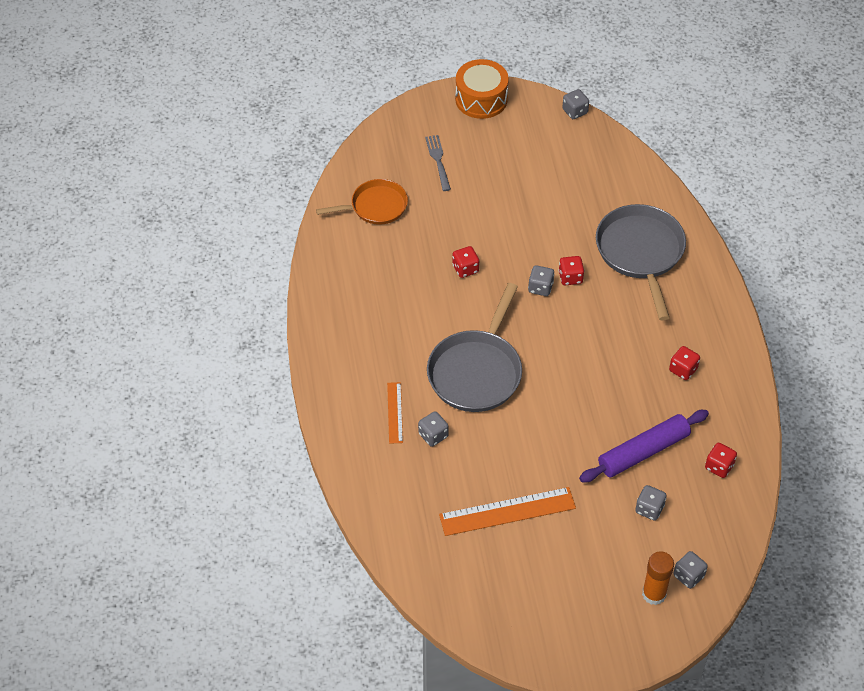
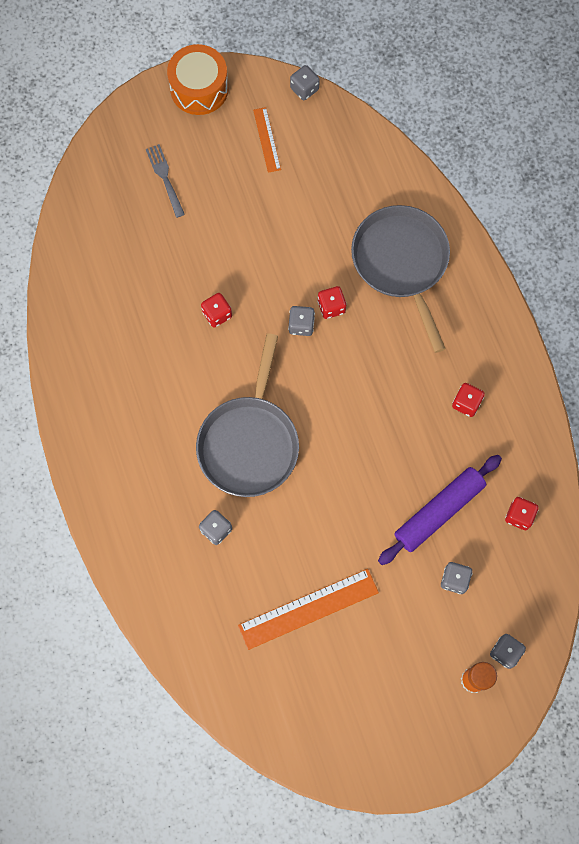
camera: 10 degrees left, 20 degrees up
(375, 206) = (106, 249): orange pan -> none
(395, 412) = (171, 508): orange ruler -> orange ruler (267, 139)

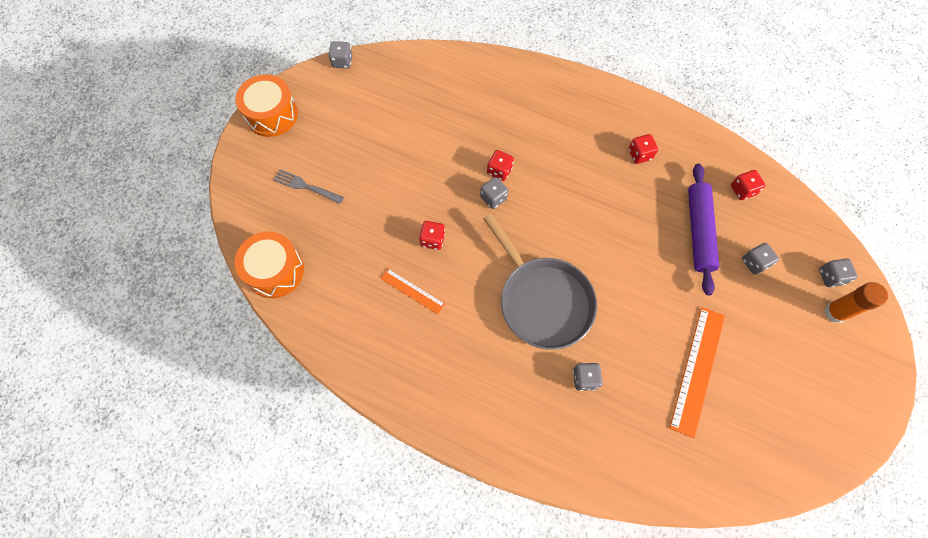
camera: 45 degrees left, 5 degrees down
(76, 228) = (275, 271): none -> orange drum
(267, 139) = (350, 109): orange ruler -> orange ruler (412, 291)
(401, 263) = (512, 109): grey pan -> none

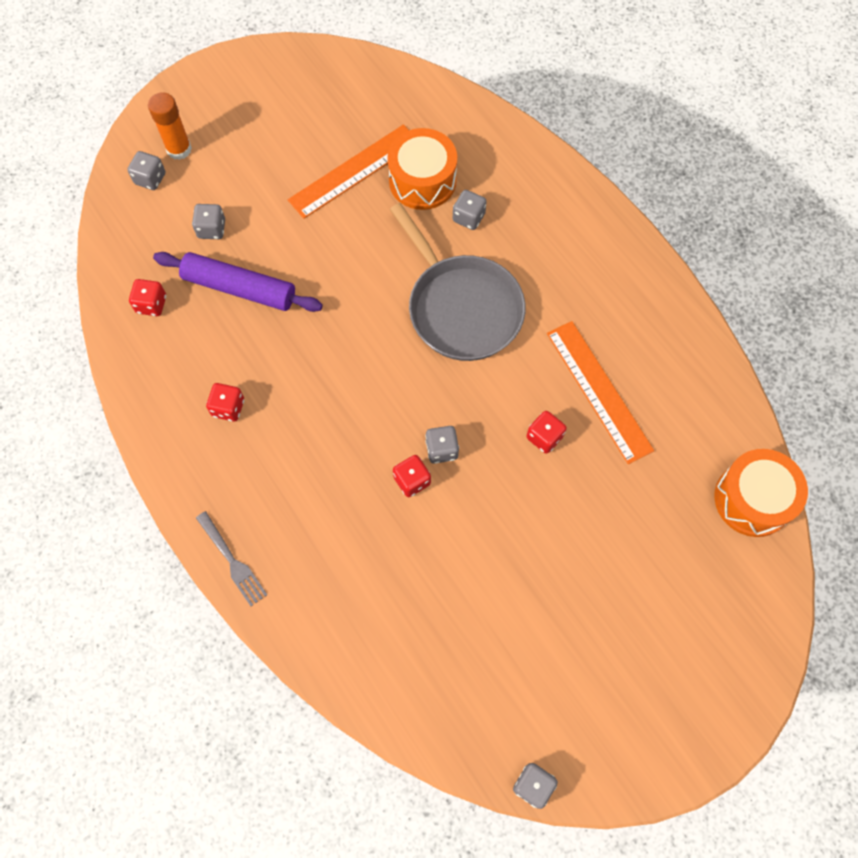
camera: 150 degrees left, 0 degrees up
(272, 115) = (678, 744): orange drum -> orange drum (422, 181)
(306, 186) = (671, 595): grey fork -> grey fork (231, 561)
(412, 291) = (599, 391): orange ruler -> orange ruler, size x1.79
(542, 300) = (461, 307): grey pan -> grey pan turned 150 degrees clockwise
(698, 231) = (239, 288): purple rolling pin -> purple rolling pin turned 75 degrees clockwise

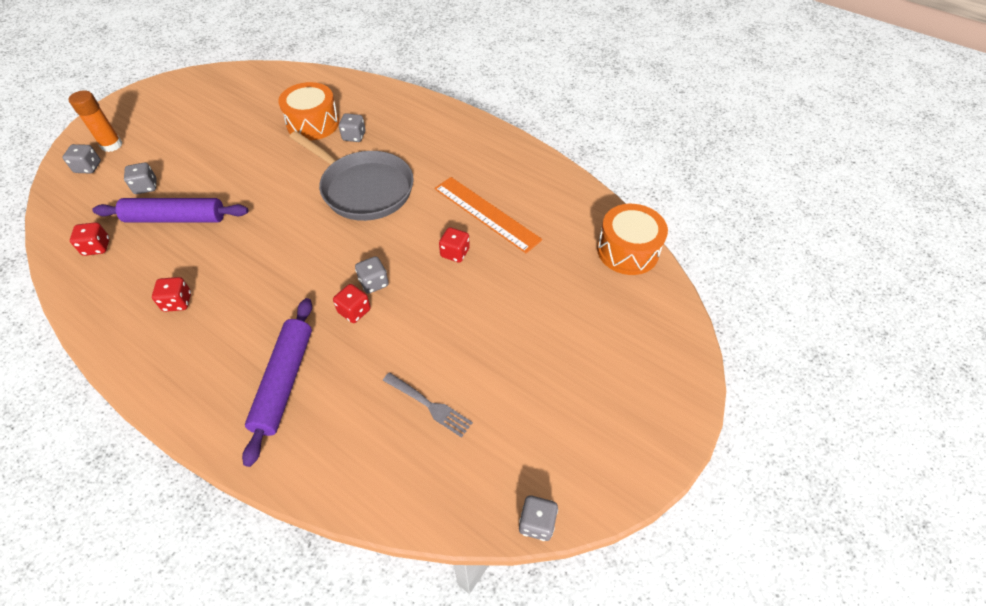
camera: 20 degrees left, 15 degrees down
(231, 561) = (198, 420): grey fork -> grey fork (428, 405)
(322, 545) = (284, 382): none -> purple rolling pin
(354, 171) = (259, 129): orange ruler -> none

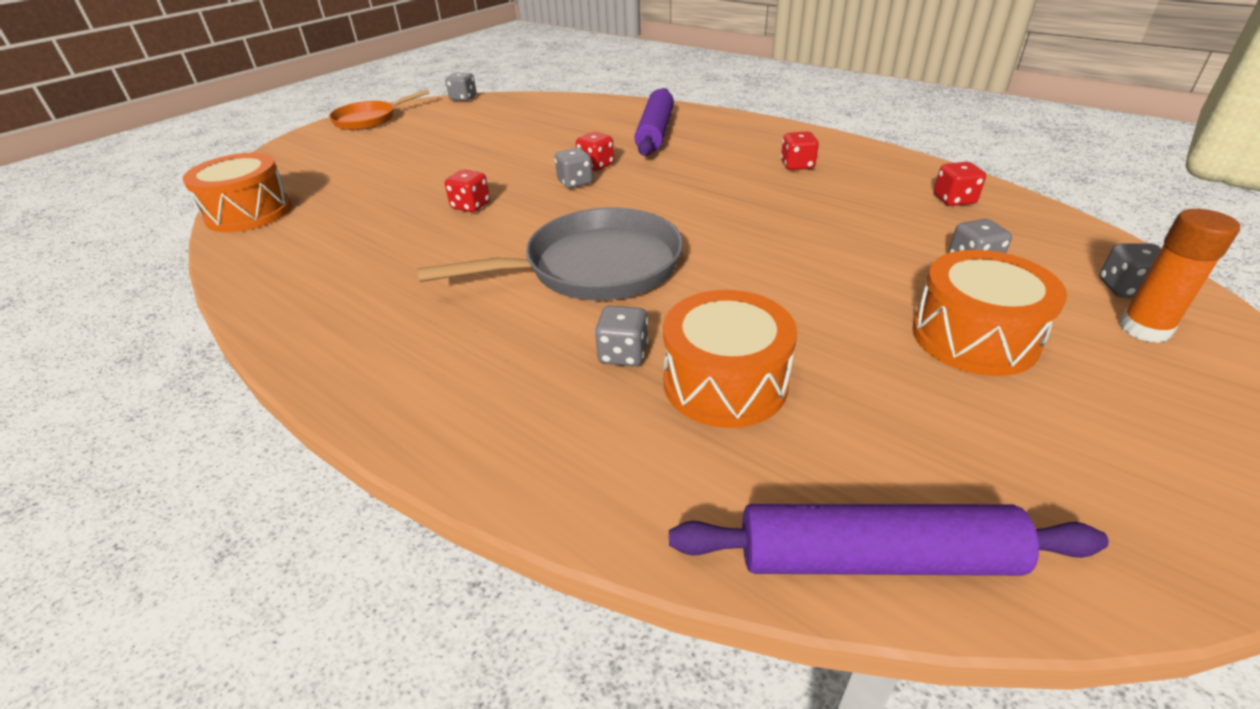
camera: 175 degrees left, 15 degrees down
(176, 218) = (875, 228): purple rolling pin -> purple rolling pin (874, 557)
(192, 142) = (974, 337): none -> orange drum
(363, 189) = (594, 267): grey pan -> grey pan turned 120 degrees clockwise
(428, 405) = (527, 127): grey fork -> none
(486, 213) = (408, 242): orange ruler -> none
(637, 445) = (369, 120): none -> orange pan

